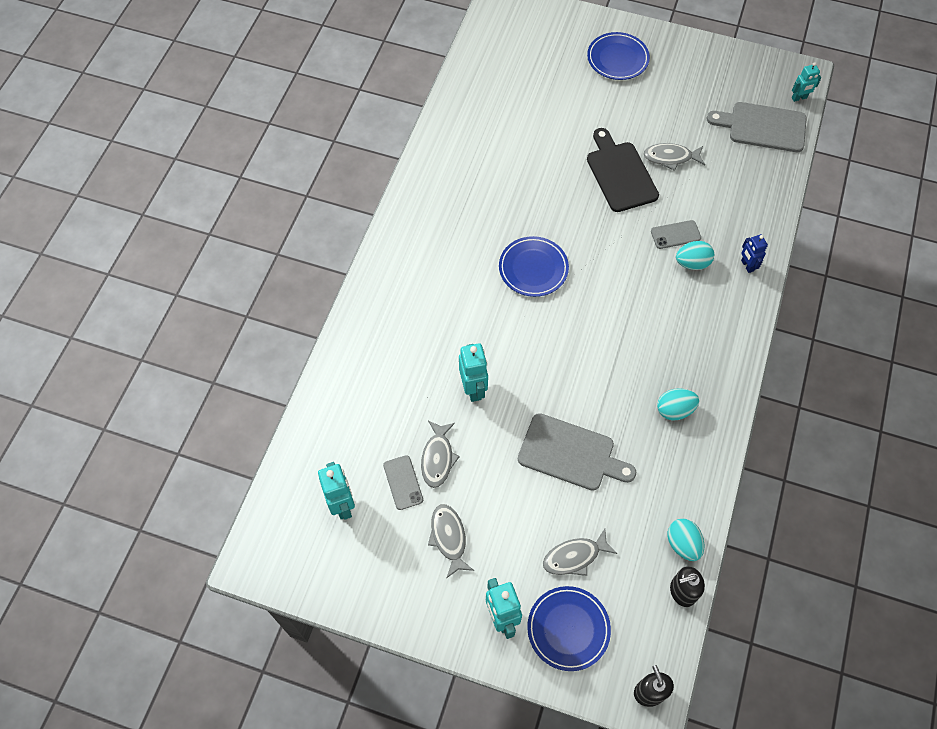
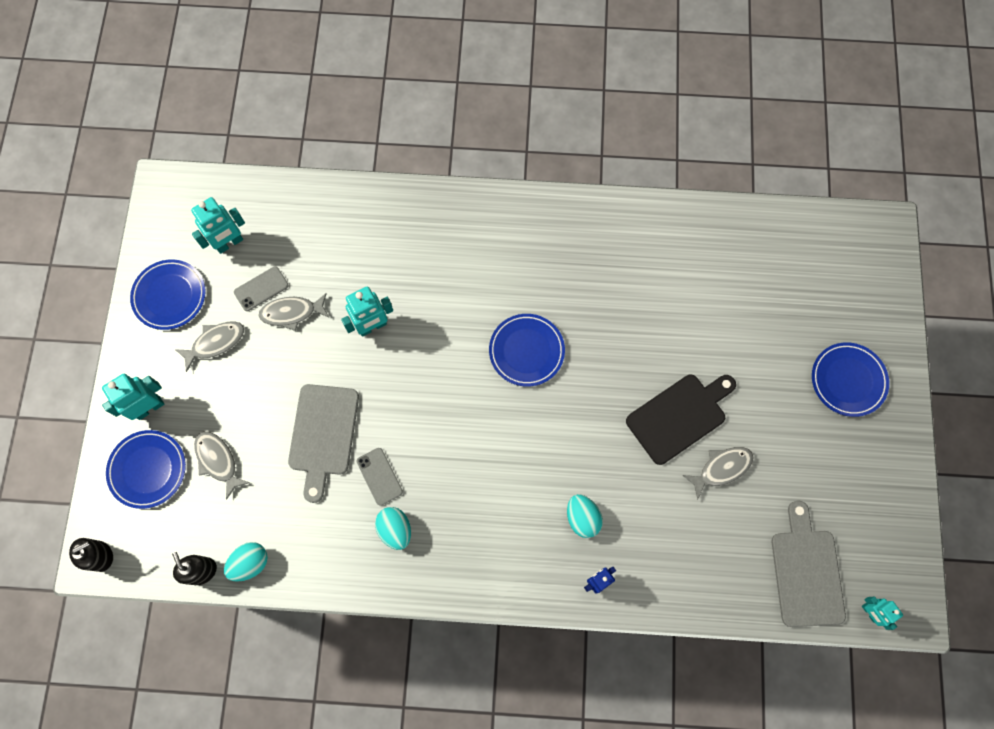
camera: 75 degrees right, 10 degrees up
(382, 576) = (169, 296): none -> blue plate
(670, 157) = (721, 468): grey fish -> grey fish turned 75 degrees clockwise
(675, 234) = (615, 493): grey phone -> grey phone (379, 476)

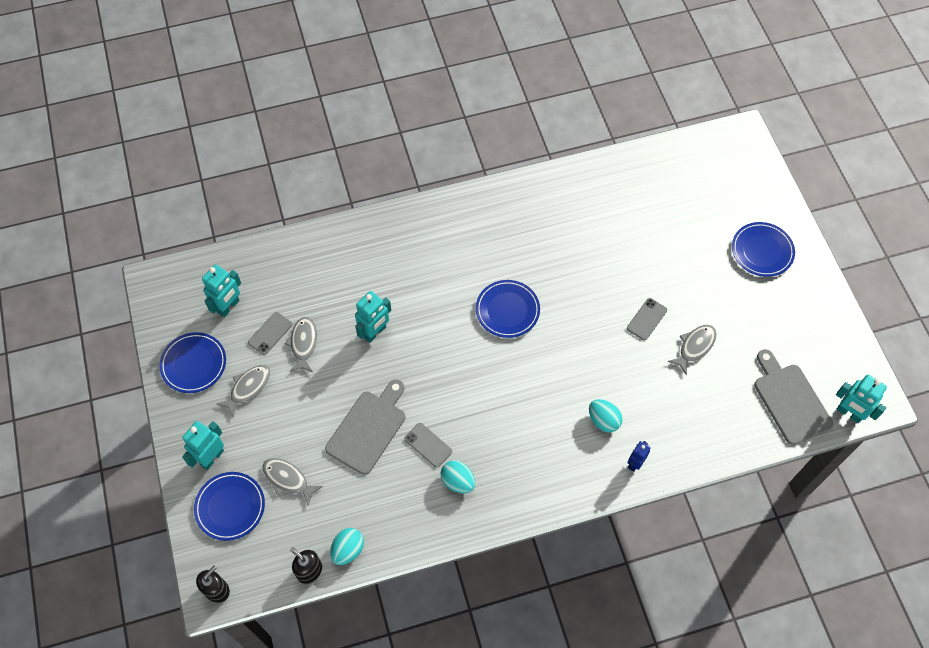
camera: 20 degrees left, 10 degrees down
(292, 313) = (303, 343): grey fish -> grey fish turned 120 degrees clockwise
(323, 434) = (368, 429): grey cutting board -> grey cutting board turned 135 degrees counterclockwise
(679, 416) = (647, 319): black cutting board -> grey phone
(869, 612) = (849, 413): turquoise robot -> turquoise robot, size x1.58

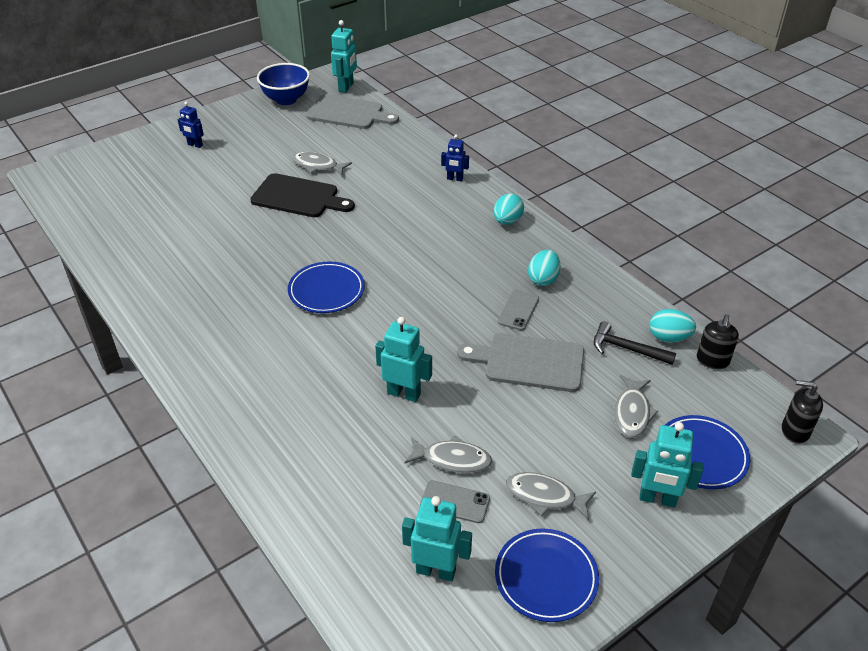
camera: 110 degrees left, 20 degrees down
(303, 343) = (452, 459): grey fish -> grey fish turned 150 degrees counterclockwise
(350, 509) = (627, 349): none -> black hammer
(603, 420) = (422, 203): turquoise egg -> turquoise egg (507, 221)
(647, 319) = (298, 197): grey phone -> black cutting board
(762, 251) = (195, 145): blue plate -> blue robot
(790, 400) = (348, 113): grey cutting board -> grey cutting board turned 120 degrees counterclockwise
(834, 347) = (286, 100): none -> blue bowl

